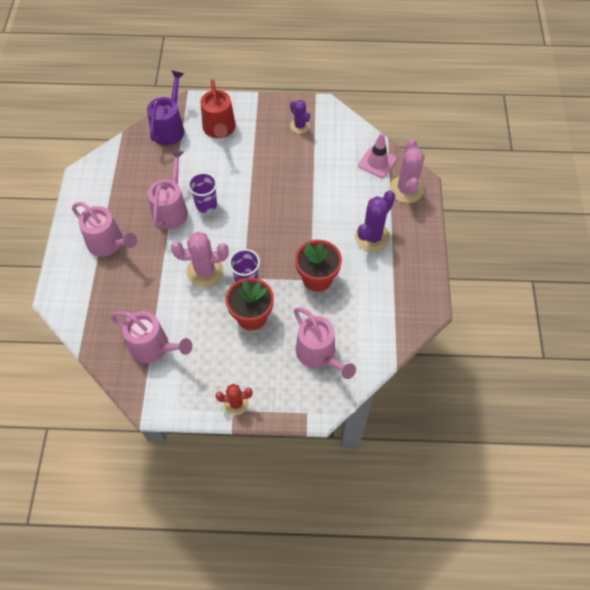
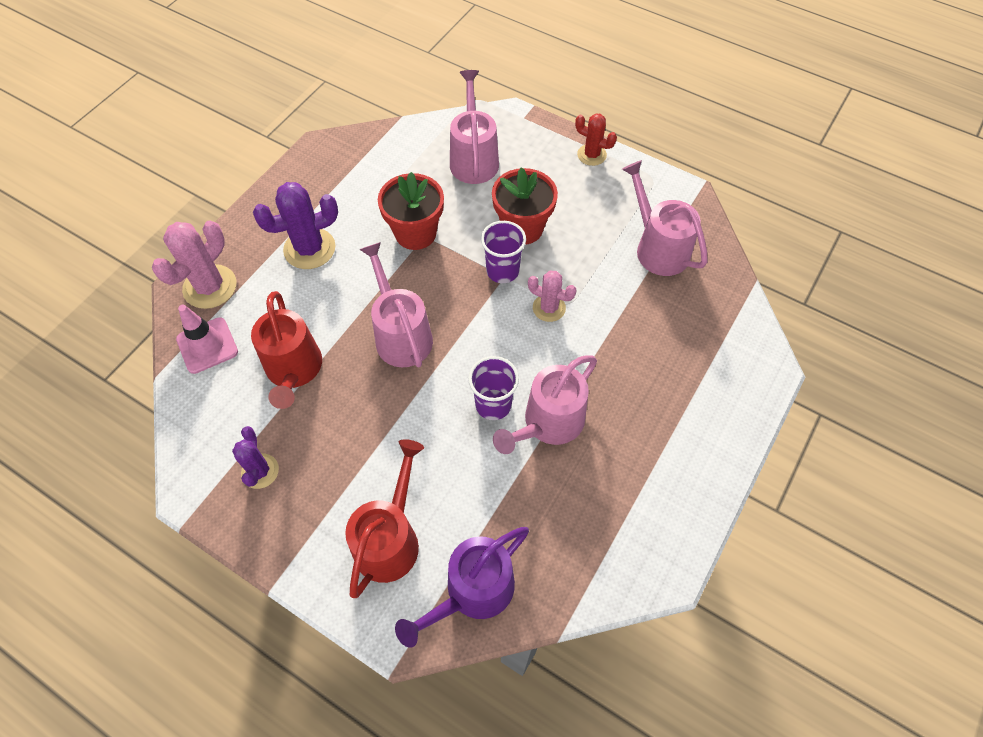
camera: 150 degrees left, 0 degrees up
(109, 243) = (666, 413): pink watering can -> pink watering can (400, 334)
(205, 271) = (549, 308): pink cactus -> pink cactus, size x0.61
(322, 172) = (294, 370): none -> red watering can

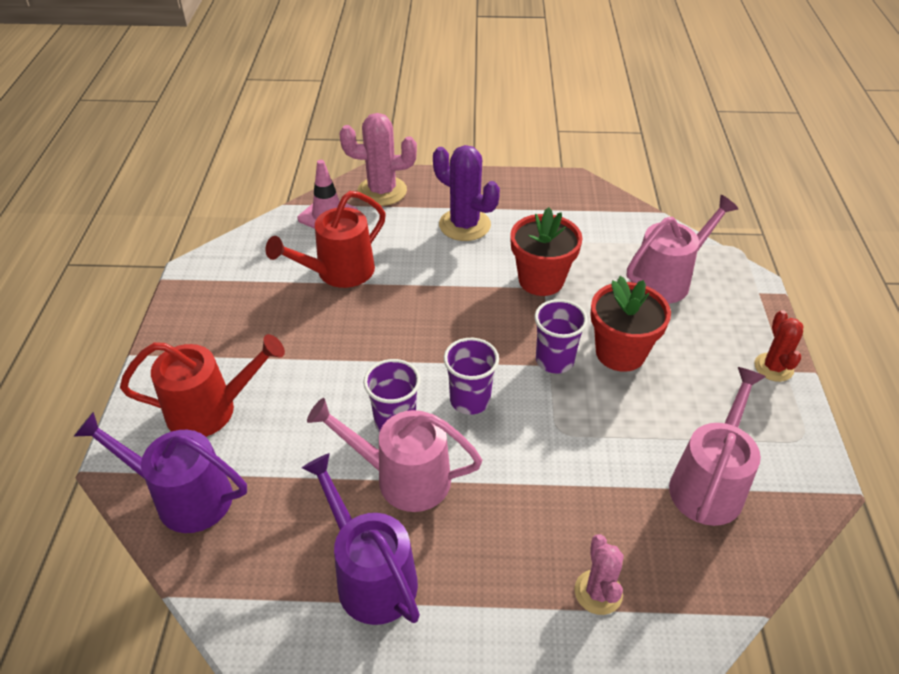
camera: 60 degrees right, 15 degrees down
(260, 471) = (233, 298): purple cactus -> none
(400, 334) = (423, 321): pink watering can -> none
(504, 344) = (470, 400): none -> purple cup
(549, 308) = (542, 417): pink cactus -> pink cactus (598, 592)
(618, 483) = (370, 575): none -> purple watering can

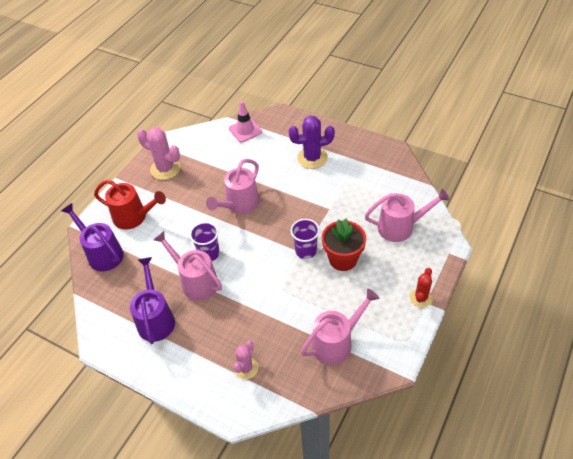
camera: 30 degrees right, 5 degrees up
(338, 272) = (231, 165): red watering can -> none
(382, 191) = (282, 124): pink cactus -> pink cactus (165, 169)
(395, 327) = (239, 205): none -> pink watering can
(464, 225) = (312, 158): purple cactus -> purple cactus turned 75 degrees counterclockwise
(470, 400) = (250, 256): purple cup -> none
(541, 280) = (330, 204): red flower pot -> none

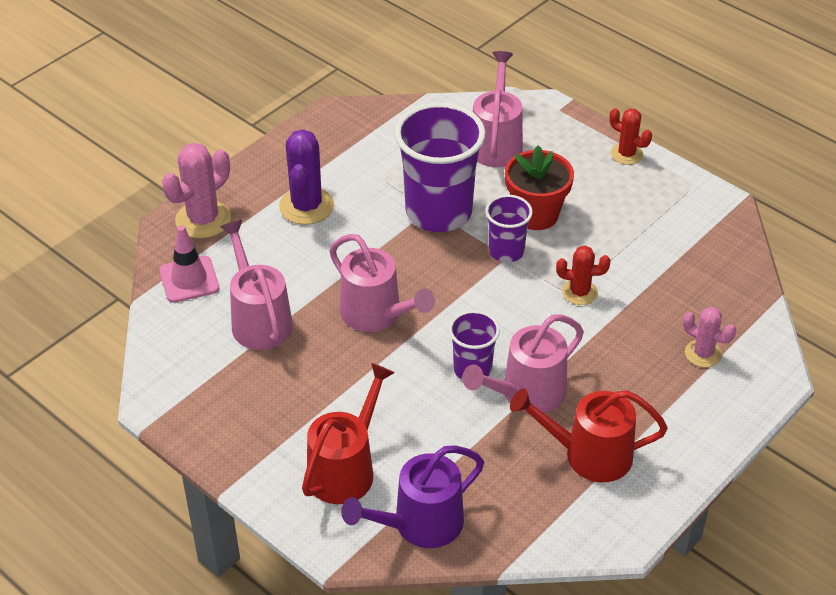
camera: 80 degrees left, 5 degrees down
(155, 319) = (588, 455): purple watering can -> red watering can
(165, 169) = (236, 409): pink cactus -> pink cactus (203, 220)
(282, 293) = (579, 292): none -> red cactus
(328, 213) = (438, 212): none -> purple cup
(336, 342) = (679, 251): pink watering can -> pink watering can (258, 319)

